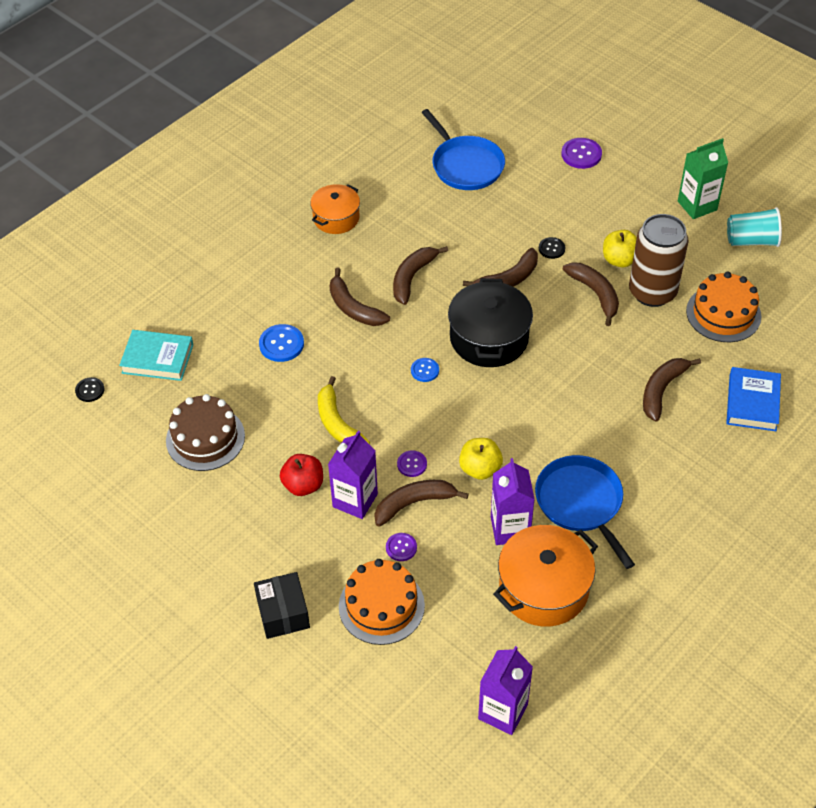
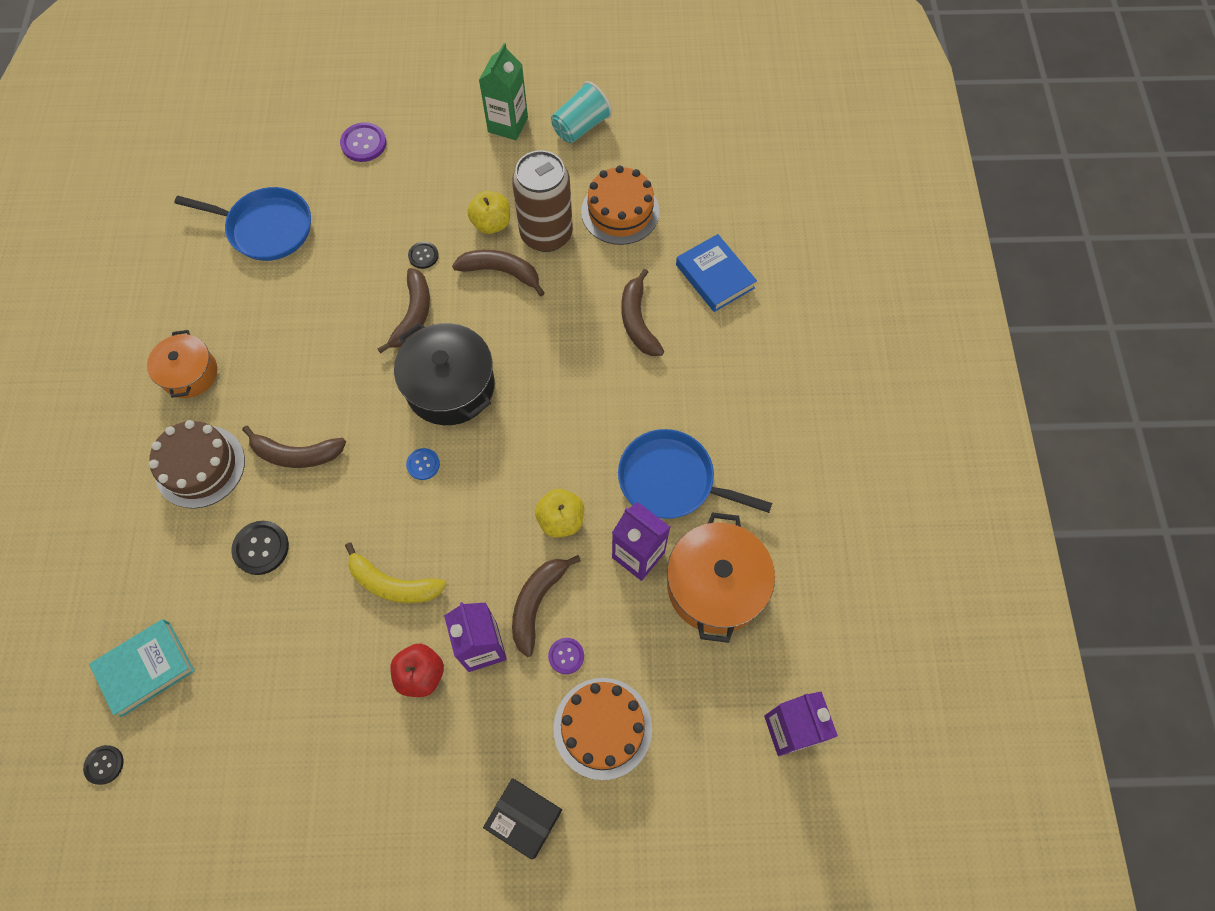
camera: 45 degrees left, 15 degrees up
(205, 438) = (279, 710): brown cake -> brown cake (200, 466)
(281, 344) = (261, 548): blue button -> black button
(412, 278) = (323, 380): brown banana -> none
(412, 464) = (499, 567): purple button -> none

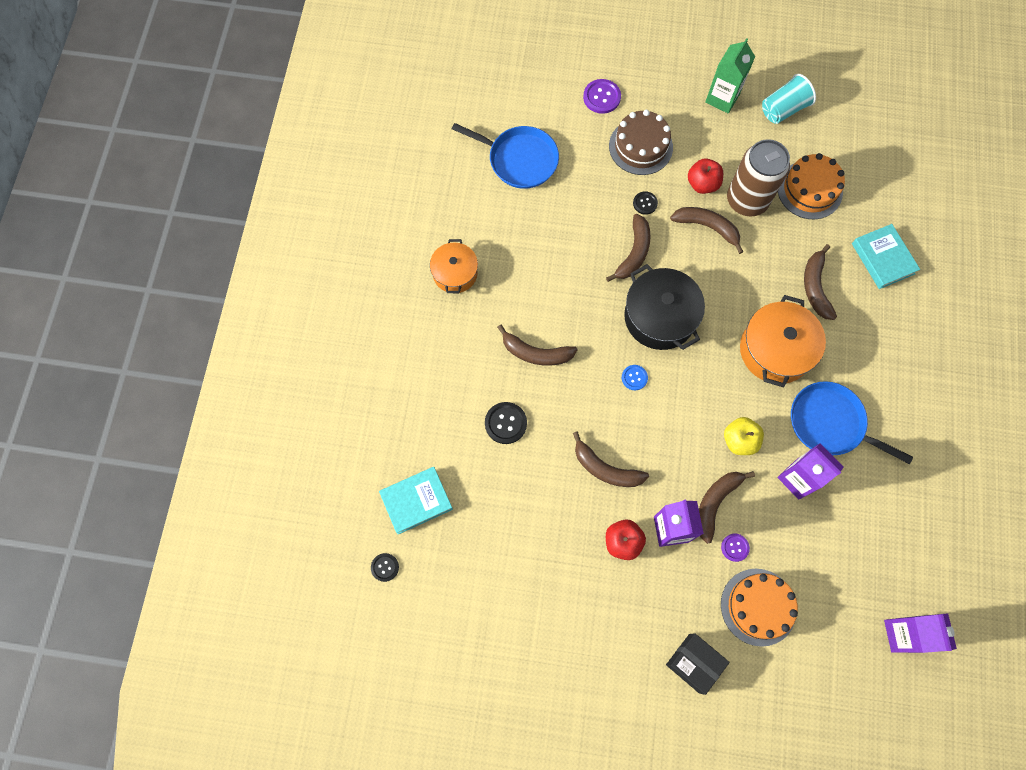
camera: 10 degrees right, 5 degrees up
(200, 466) = (461, 350): brown cake -> brown cake (640, 146)
(393, 584) = (606, 469): yellow banana -> brown banana
(491, 223) = (702, 184): yellow apple -> red apple
(715, 276) = (883, 258): blue book -> turquoise book
(715, 585) = (856, 513): orange pot -> orange pot (775, 350)

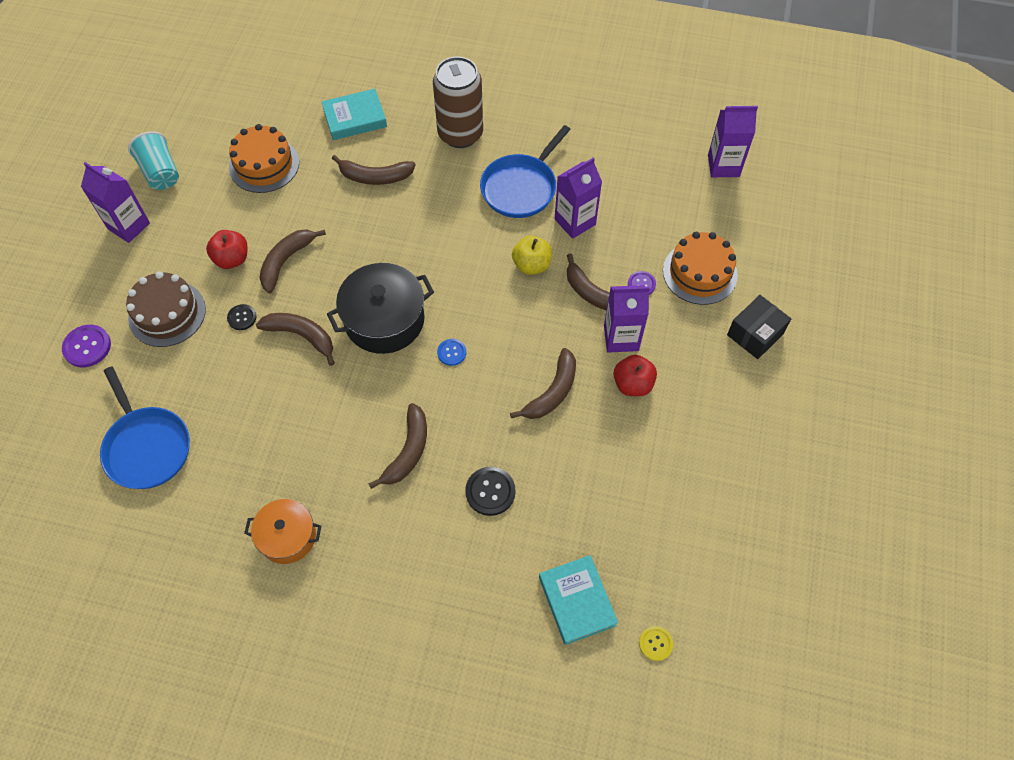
camera: 85 degrees left, 10 degrees down
(385, 567) = (655, 643): black button -> yellow button
(519, 160) = (147, 447): blue pan -> blue pan turned 120 degrees clockwise
(722, 98) = (129, 226): green carton -> purple carton
(747, 200) = (262, 221): brown can -> brown can (460, 134)
(775, 350) = (438, 221): orange pot -> none

